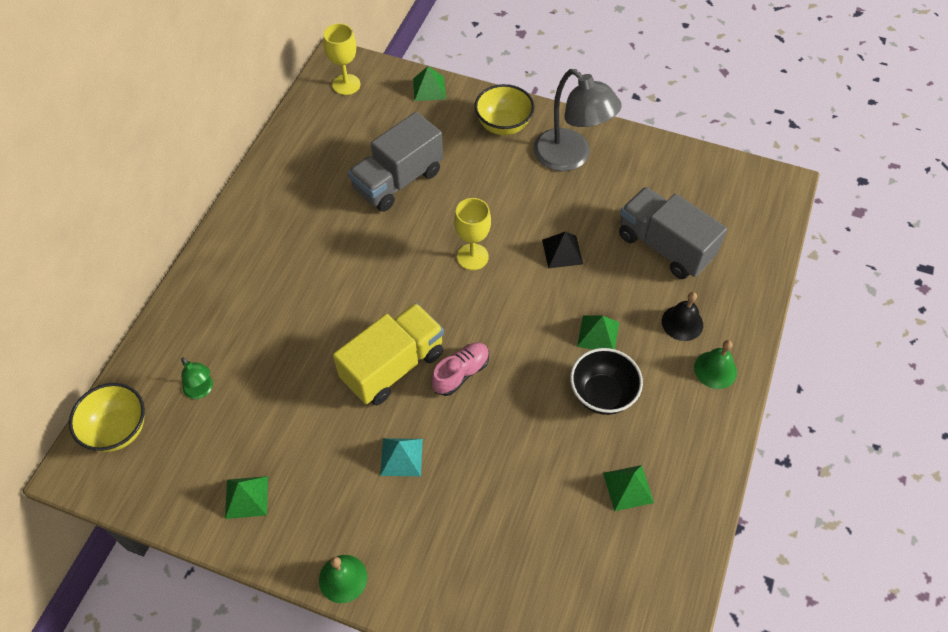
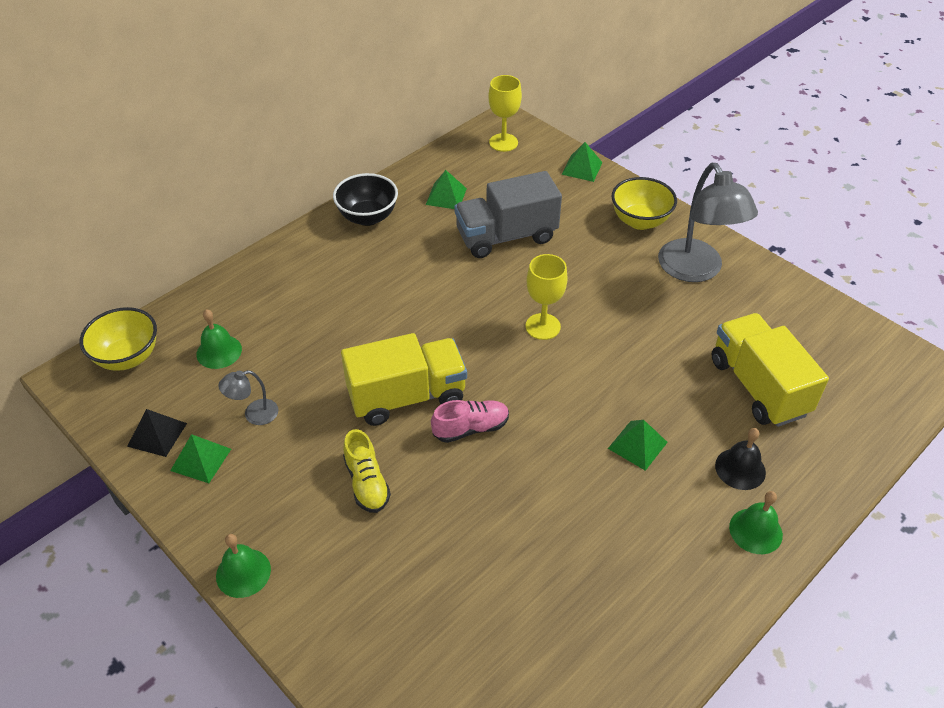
camera: 25 degrees right, 10 degrees down
(201, 390) = (219, 351): green lamp -> green bell
(269, 436) = (254, 414): none -> grey lamp
(401, 457) = (367, 483): turquoise pyramid -> yellow shoe
(562, 251) = (640, 353): black pyramid -> black pyramid (157, 434)
(602, 394) = (610, 506): black bowl -> black bowl (368, 217)
(628, 487) = (589, 612): green pyramid -> green pyramid (446, 196)
(664, 246) = (758, 387): grey truck -> yellow truck

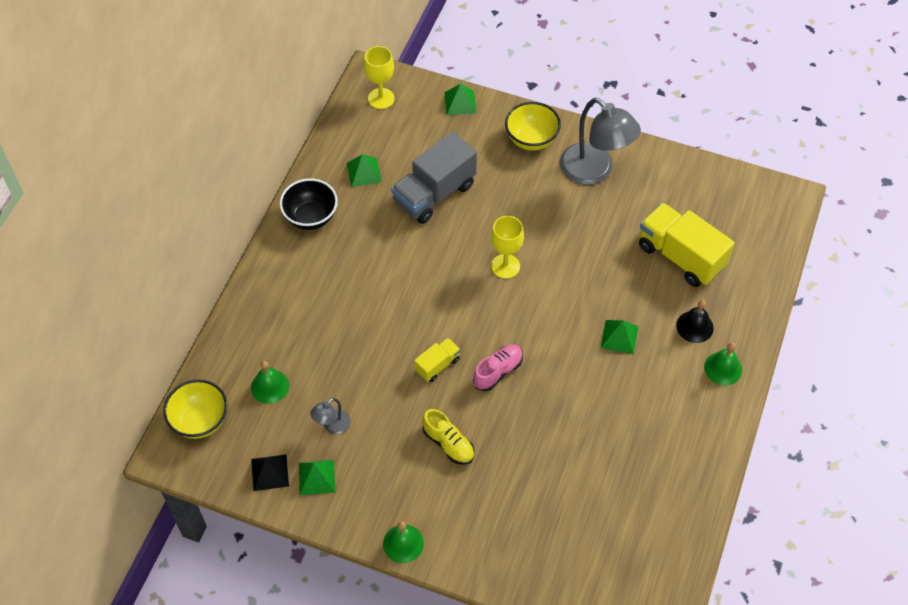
camera: 25 degrees left, 10 degrees up
(407, 396) = (437, 365): yellow truck -> yellow truck, size x0.50

